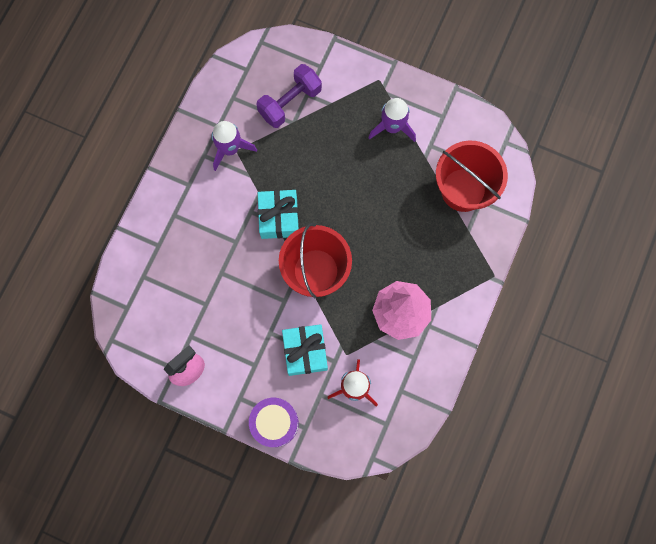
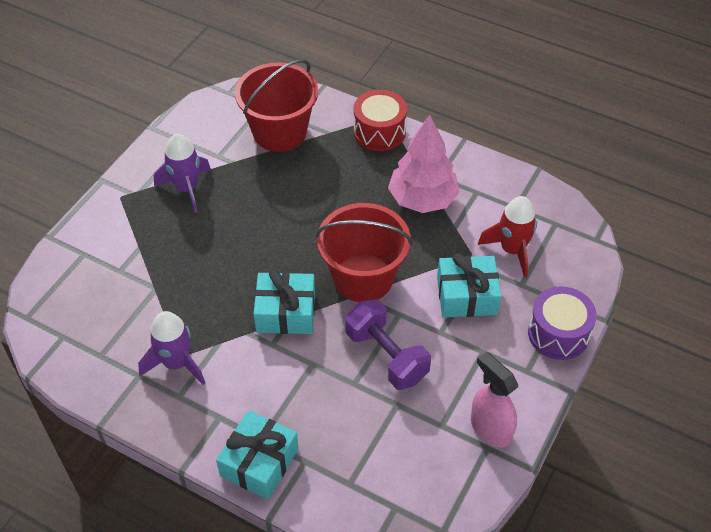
camera: 85 degrees left, 25 degrees down
(156, 216) = (259, 462): none -> turquoise gift
(290, 103) = (126, 290): purple dumbbell -> purple dumbbell (386, 356)
(474, 272) = (379, 132): none -> red drum

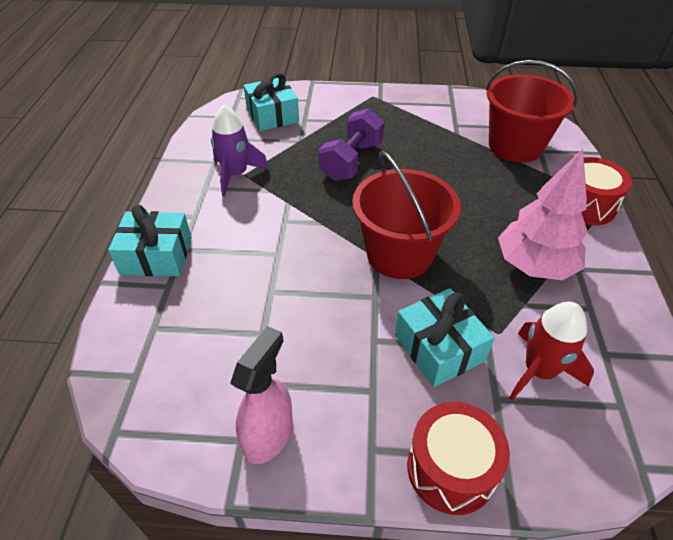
camera: 65 degrees right, 5 degrees down
(187, 188) = (408, 121): purple rocket -> none
(286, 312) = (324, 217): turquoise gift -> turquoise gift (272, 115)
(386, 356) = (316, 304): purple dumbbell -> purple dumbbell (351, 161)
(558, 334) = (451, 468): purple drum -> red drum

